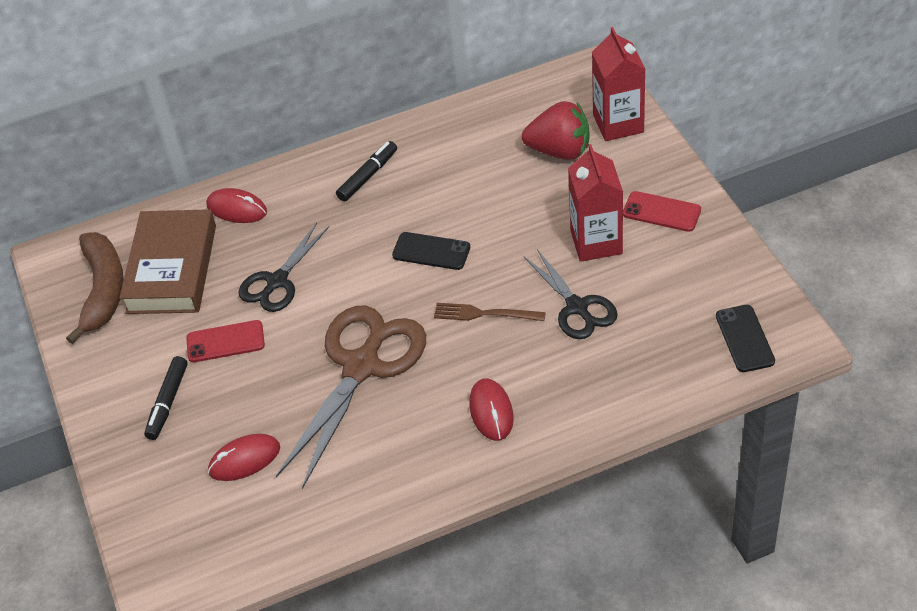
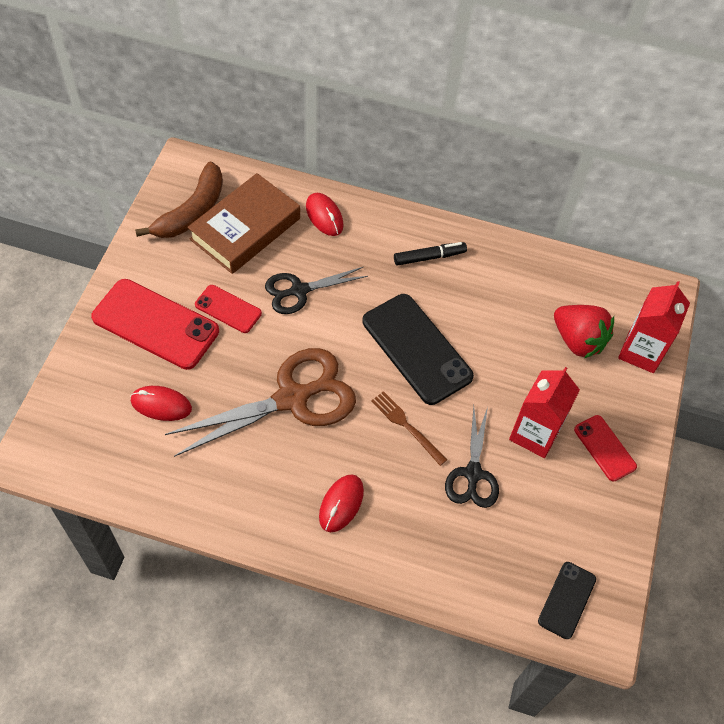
camera: 30 degrees right, 10 degrees up
(168, 402) = (155, 324): black marker -> red phone
(431, 251) = (416, 349): black phone -> black phone, size x1.87

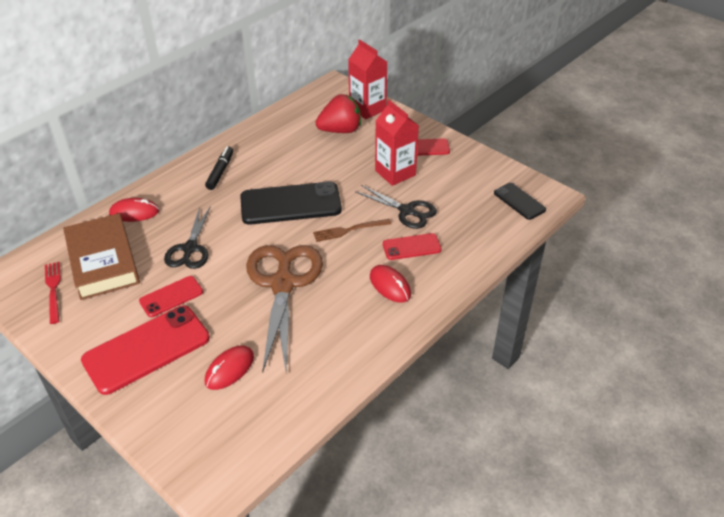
camera: 60 degrees left, 15 degrees down
(192, 211) = (53, 289): brown banana -> red fork
(414, 503) = (411, 247): none -> red phone

